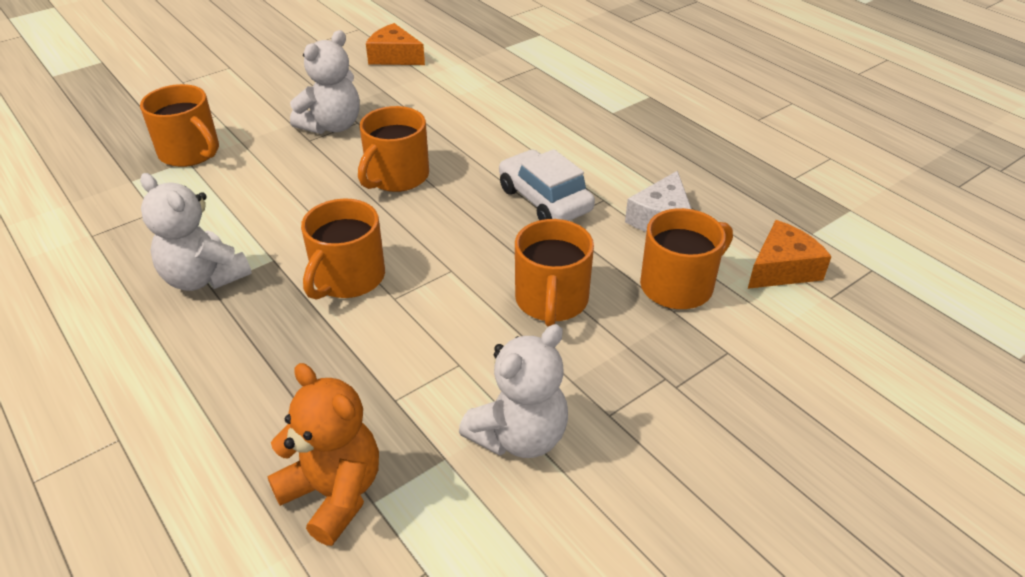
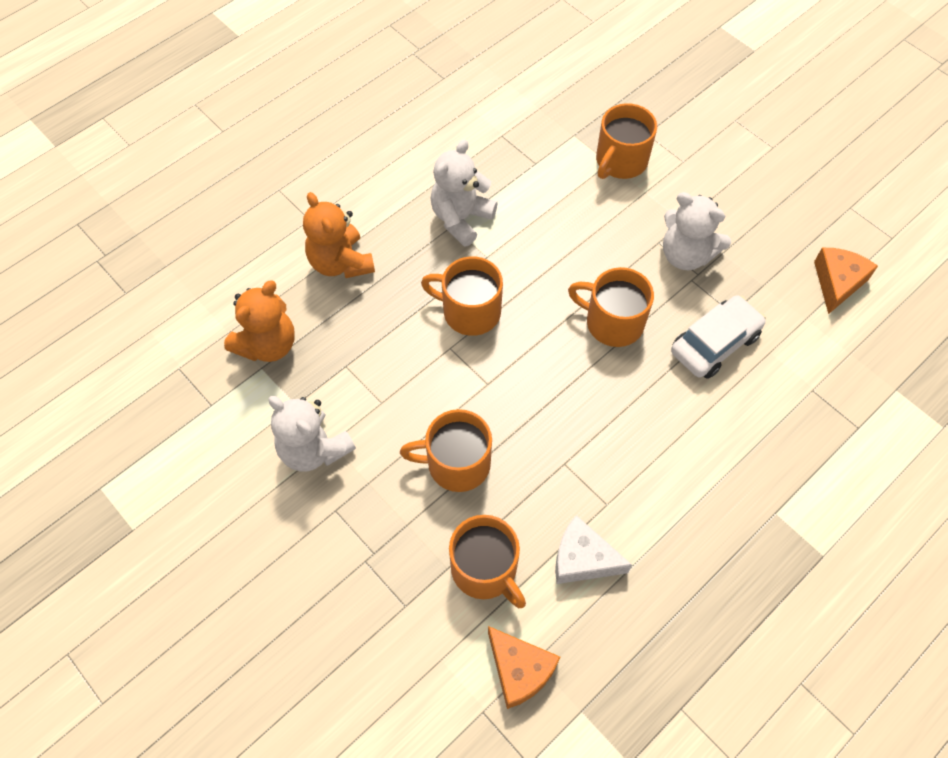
camera: 85 degrees right, 20 degrees up
(219, 401) = (341, 263): none -> orange teddy bear
(544, 200) = (597, 450): white car -> white car (714, 343)

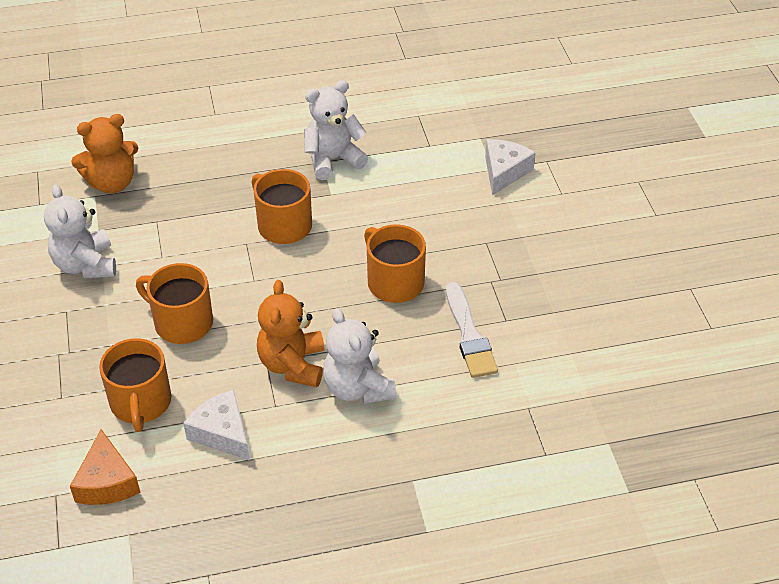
camera: 30 degrees right, 15 degrees down
(341, 263) = (213, 152): orange teddy bear -> orange teddy bear (293, 365)
(620, 161) = (504, 172): orange mug -> white cheese
(686, 255) = (502, 261): white teddy bear -> white teddy bear (358, 388)
(714, 343) = (469, 335): white car -> white brush
(837, 282) = (625, 339): orange cheese -> none

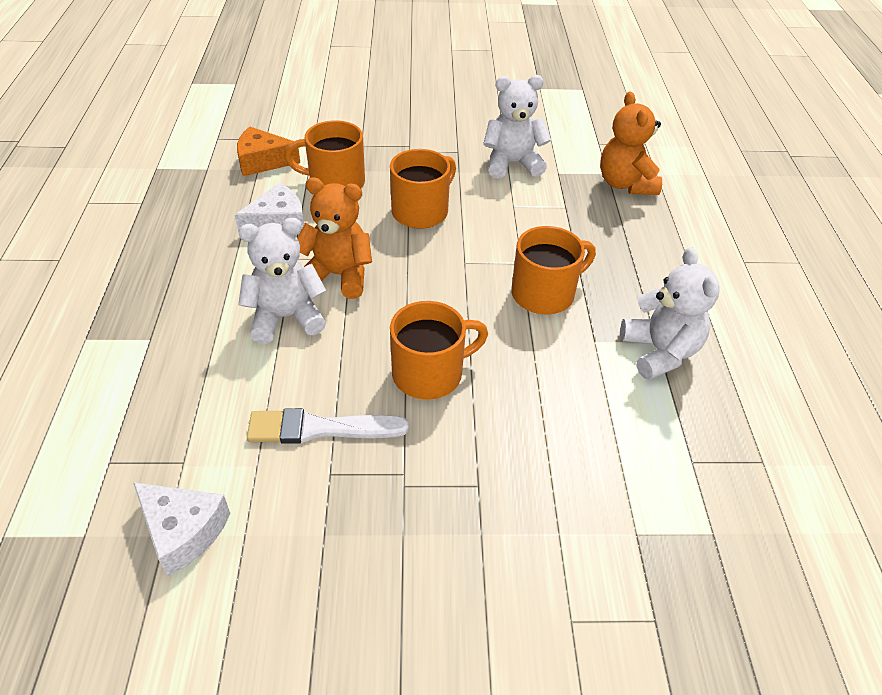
camera: 100 degrees right, 0 degrees up
(504, 172) = (629, 547): white cheese -> white cheese (183, 531)

